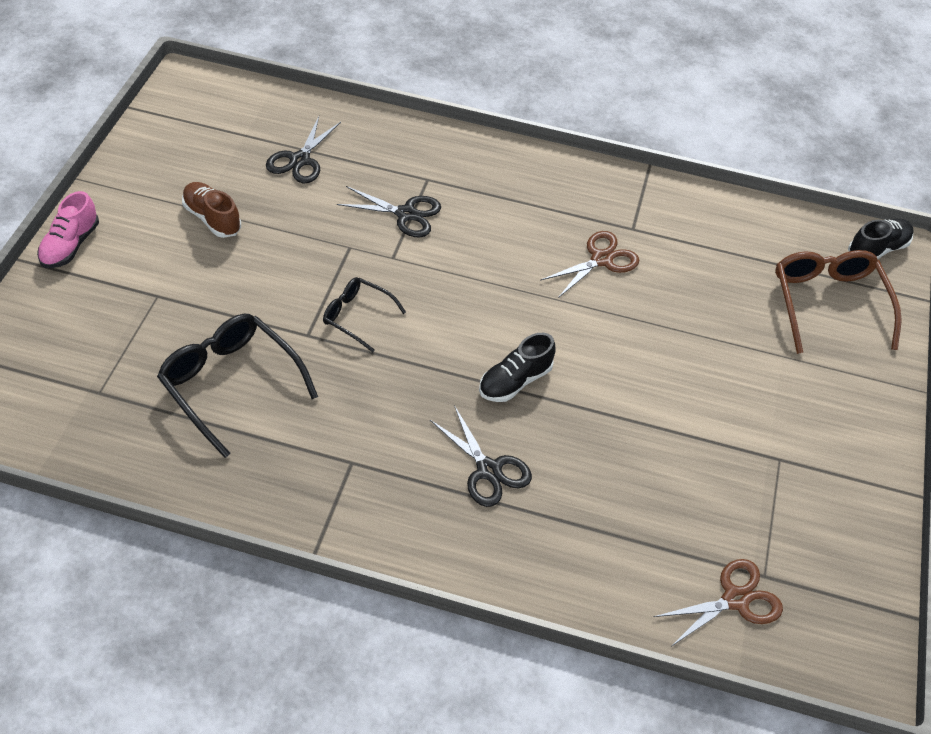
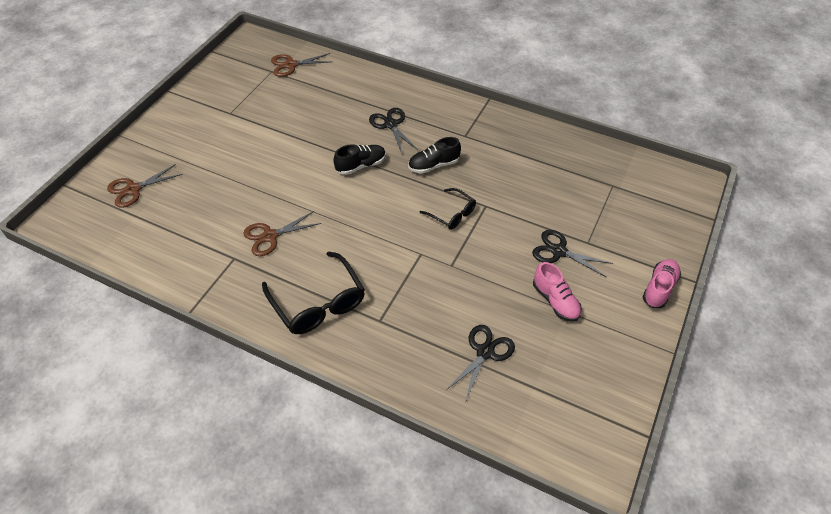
camera: 165 degrees left, 0 degrees up
(212, 218) = (555, 301): brown shoe -> pink shoe
(231, 384) = (533, 181): black glasses -> black glasses (318, 302)
(405, 214) = (404, 289): black scissors -> black scissors (559, 251)
(828, 304) = (133, 189): brown glasses -> brown scissors
(877, 249) = (64, 223): black shoe -> black shoe (434, 165)

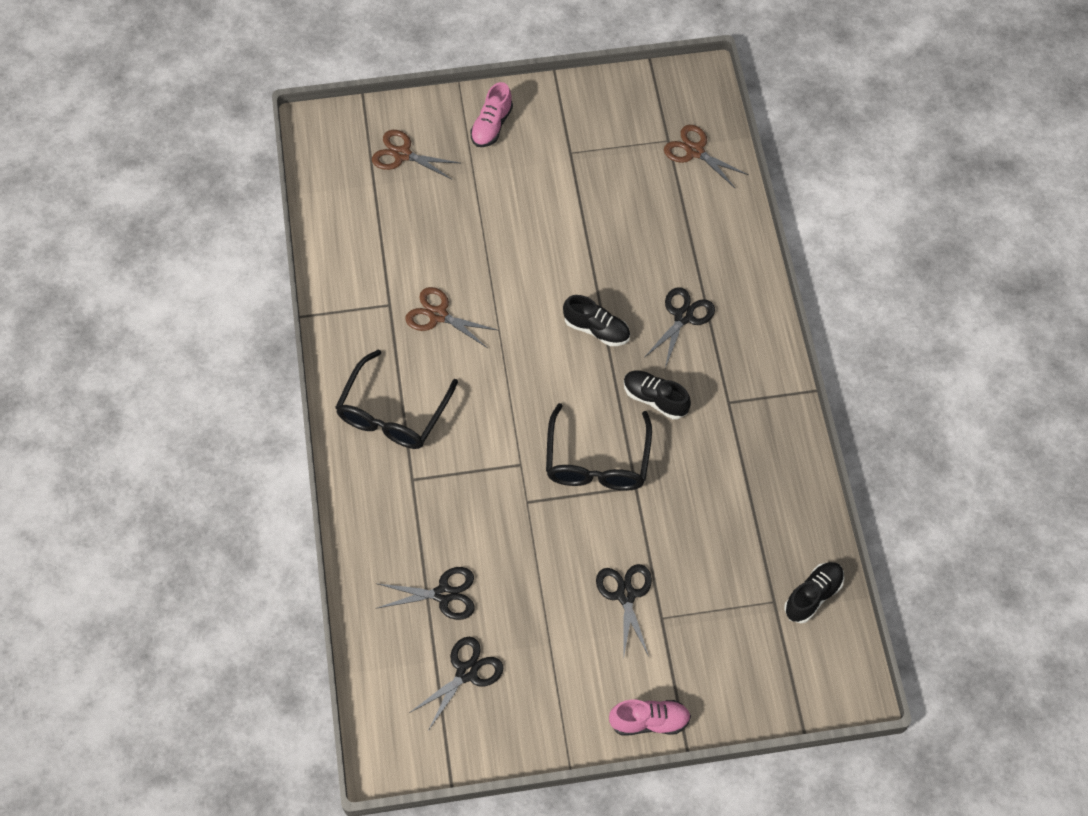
camera: 55 degrees right, 10 degrees up
(451, 214) = (597, 460): black glasses -> black glasses, size x1.73
(555, 301) = (554, 626): pink shoe -> pink shoe (491, 126)
(557, 373) = (466, 672): none -> black scissors
(621, 167) = (813, 596): none -> black shoe

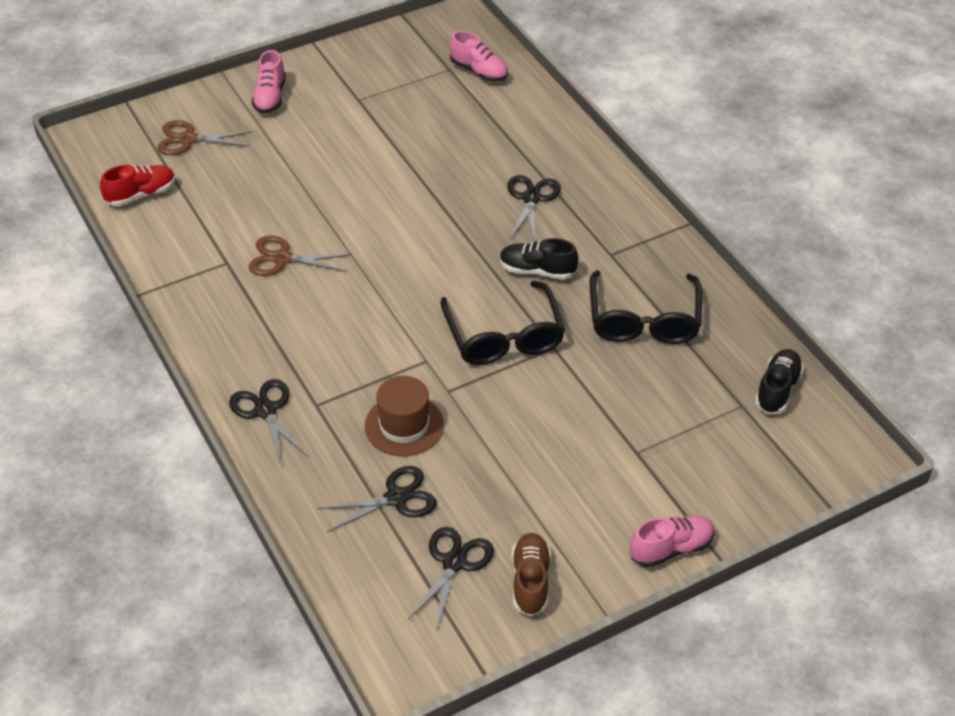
camera: 20 degrees left, 15 degrees down
(341, 206) = (141, 194): none -> red shoe
(393, 412) = (270, 352): black glasses -> black glasses (644, 319)
(477, 525) = (404, 425): none -> brown hat
(521, 711) = (530, 581): none -> brown shoe
(596, 329) = (451, 230): black shoe -> none
(626, 595) = (590, 443): black scissors -> black scissors (265, 410)
(695, 151) = (479, 71): brown scissors -> pink shoe

